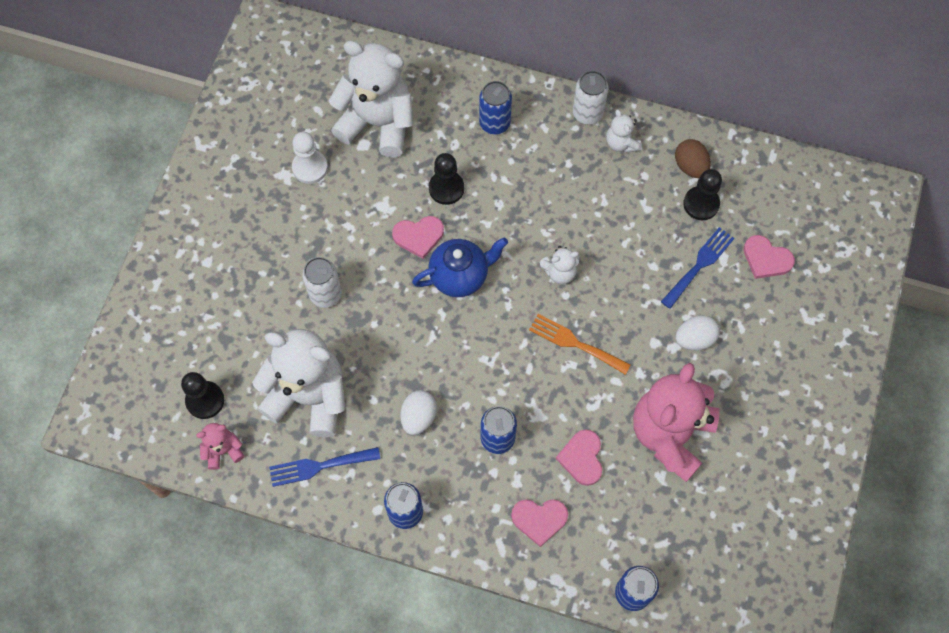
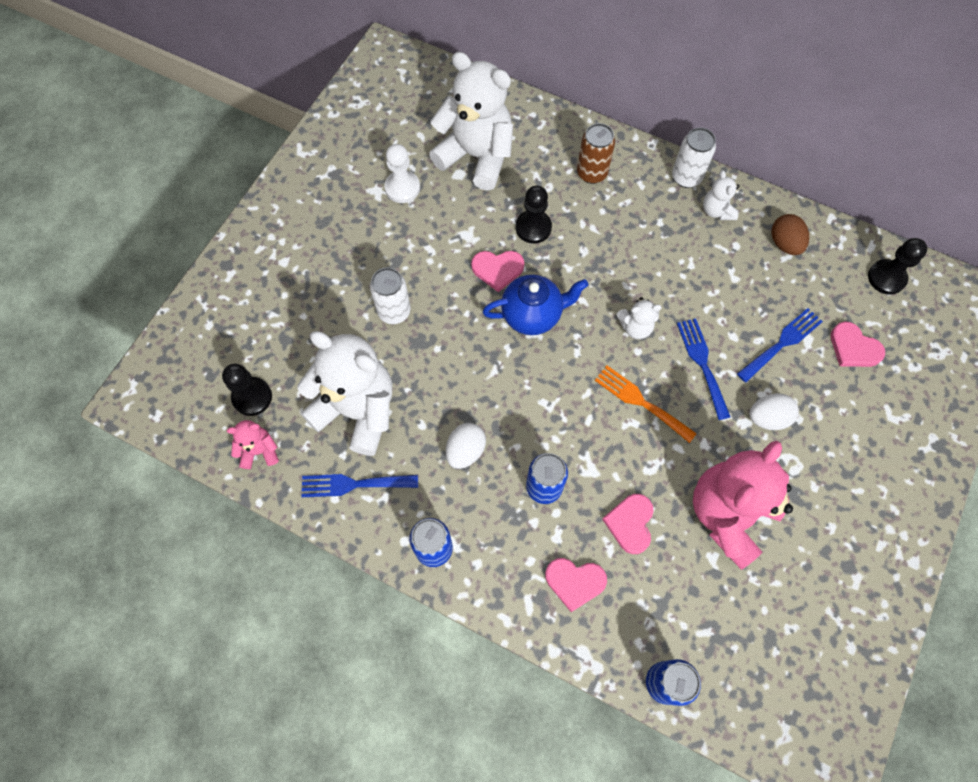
camera: 10 degrees right, 0 degrees up
(494, 123) = (592, 173): blue can -> brown can
(627, 297) = (702, 363): none -> blue fork
(701, 204) = (791, 282): black pawn -> black pawn (886, 278)

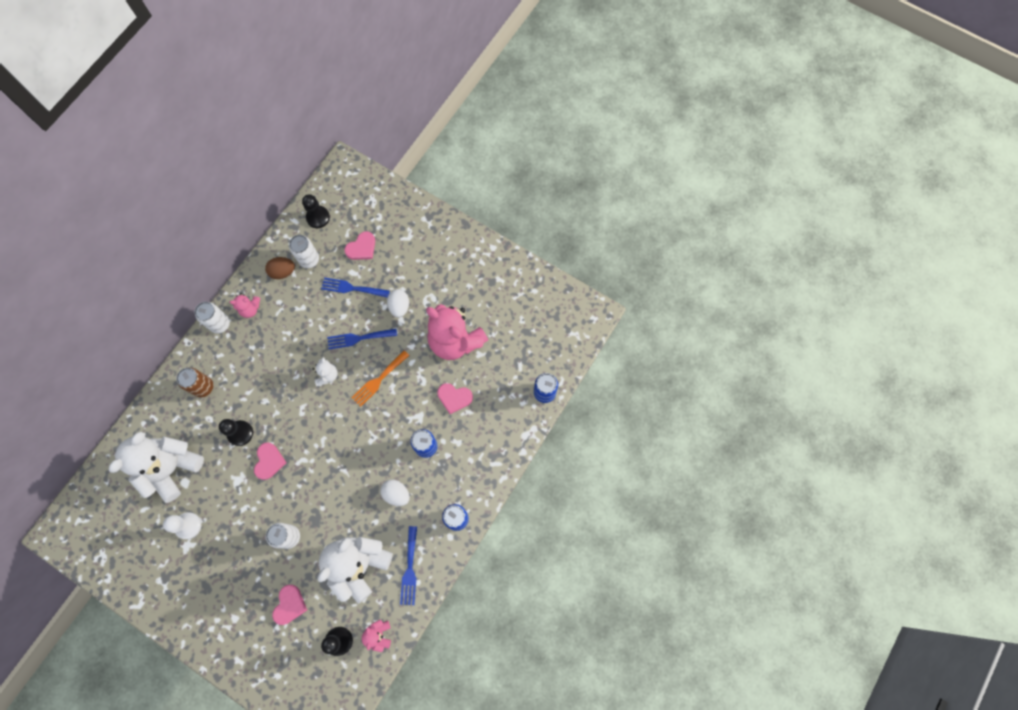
camera: 85 degrees left, 5 degrees up
(532, 315) = (307, 441): blue teapot -> none
(574, 582) = (485, 435): pink heart -> pink heart (289, 605)
(716, 211) = (250, 309): white teddy bear -> pink teddy bear
(782, 343) = (352, 288): blue fork -> blue fork turned 45 degrees counterclockwise
(813, 276) = (309, 260): none -> white can

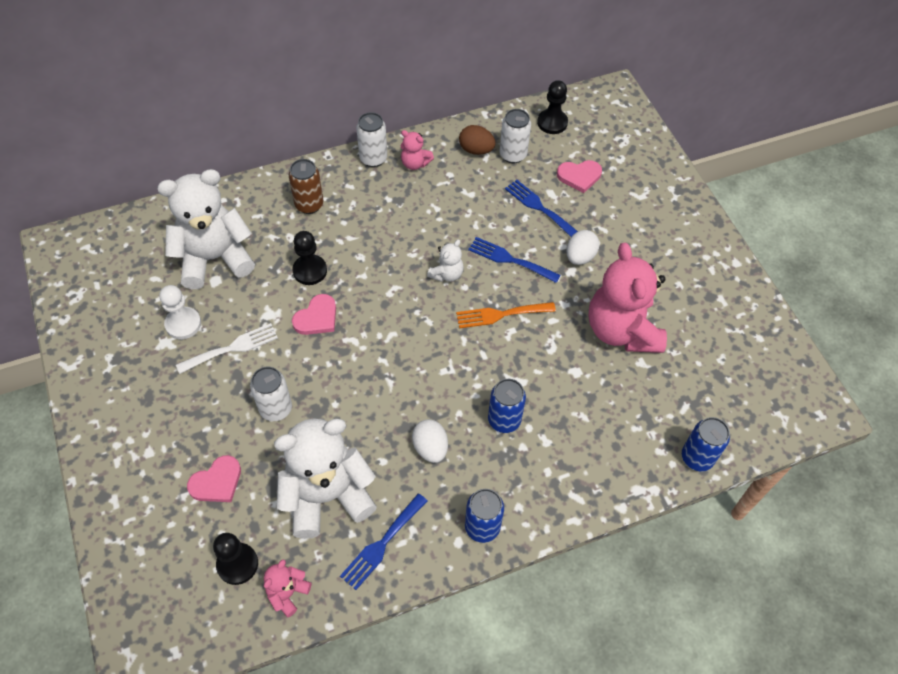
camera: 35 degrees right, 15 degrees down
(232, 518) = (232, 348): none -> white fork
(454, 398) = (577, 390): pink heart -> none

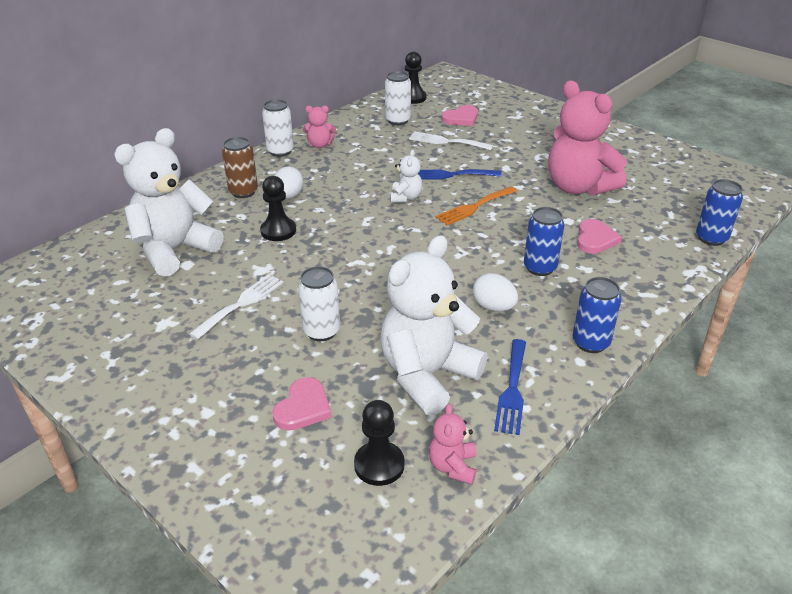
camera: 25 degrees left, 20 degrees down
(183, 324) = (175, 303): white pawn -> none
(317, 317) = (310, 258): pink heart -> pink heart (595, 239)
(476, 150) = (365, 125): brown egg -> none
(539, 207) = (446, 141): blue fork -> white fork
(580, 257) = (505, 158): white egg -> white egg (289, 196)

